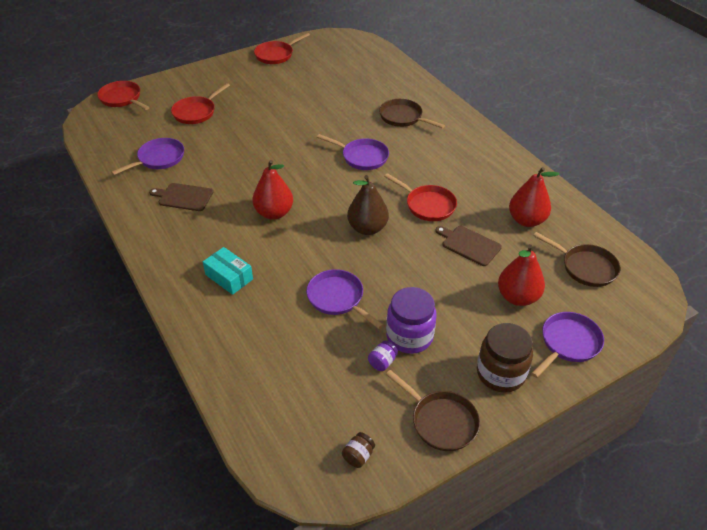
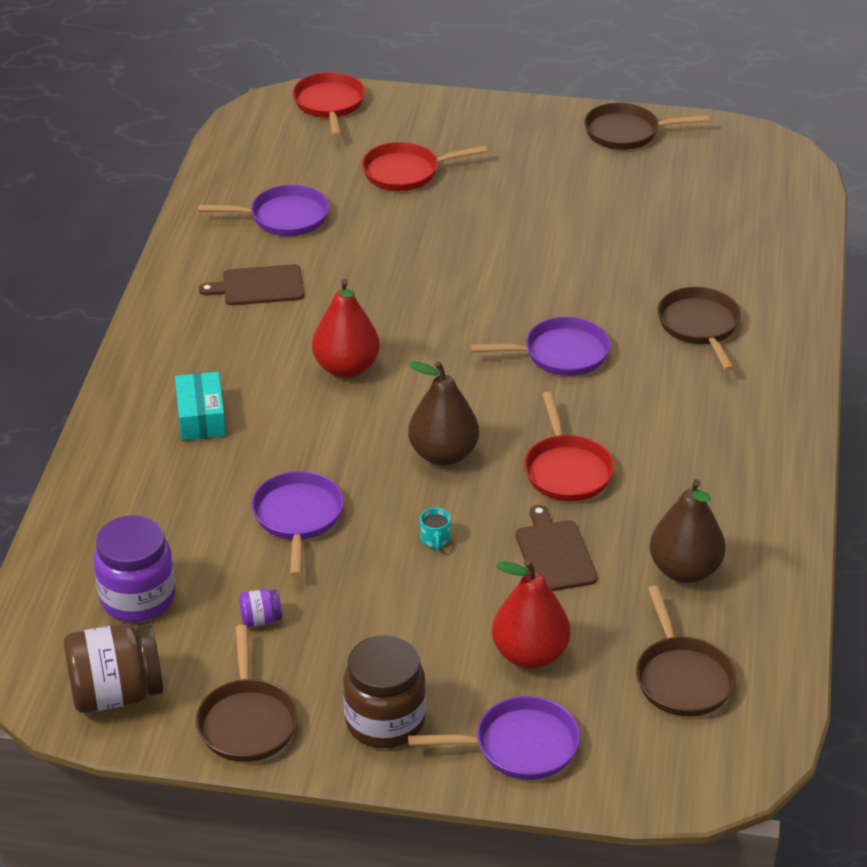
camera: 40 degrees right, 5 degrees down
(183, 197) = (259, 286): brown cutting board -> brown cutting board turned 60 degrees counterclockwise
(276, 55) = (627, 132): red pan -> brown pan
(358, 456) = (116, 693): brown jar -> brown jar, size x2.21
(362, 157) = (560, 354): purple pan -> purple pan turned 75 degrees counterclockwise
(409, 336) = (329, 612): purple jar -> purple jar (137, 598)
(412, 269) = (435, 539): none -> turquoise mug
(526, 220) = (684, 570): red pear -> brown pear

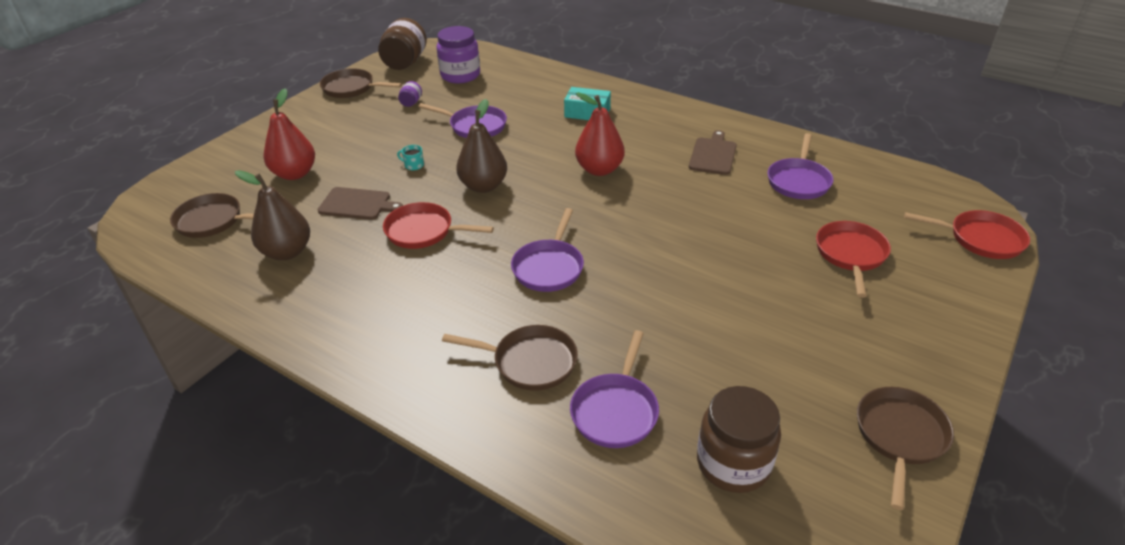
camera: 115 degrees right, 0 degrees up
(385, 721) = (307, 121): brown jar -> brown jar (733, 463)
(519, 746) = (243, 154): purple pan -> purple pan (616, 410)

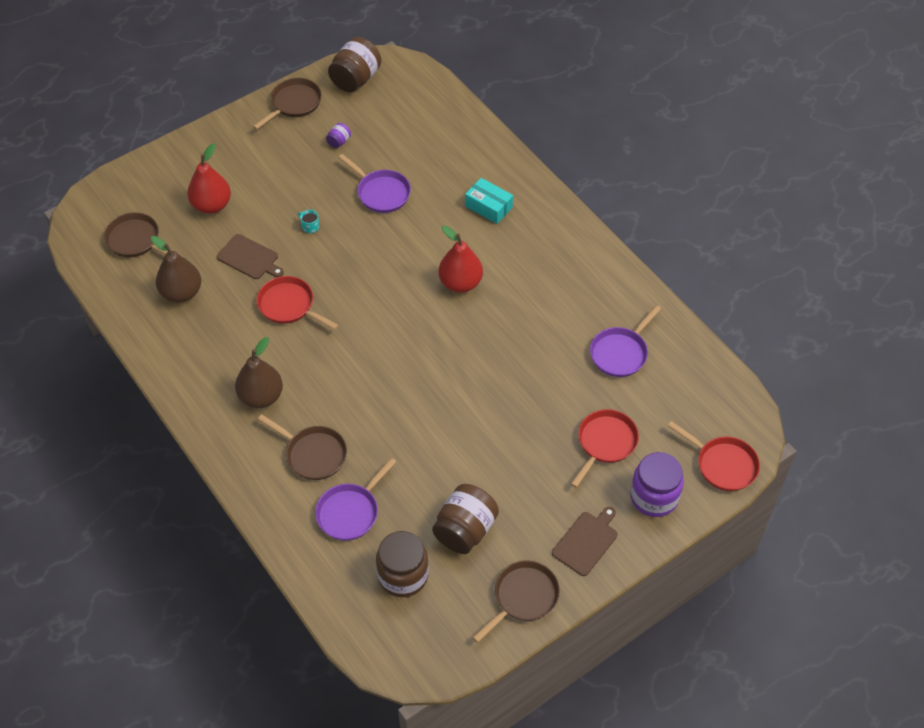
camera: 20 degrees right, 15 degrees up
(351, 88) = (294, 104): brown pan -> brown pan turned 90 degrees clockwise
(460, 75) = (399, 115): purple jar -> purple jar (654, 497)
(483, 186) = (356, 271): brown pear -> brown pear (261, 396)
(549, 267) = (367, 374): purple pan -> none
(713, 155) = (568, 297): brown cutting board -> brown cutting board (586, 541)
(771, 384) = (465, 530): none -> brown jar

